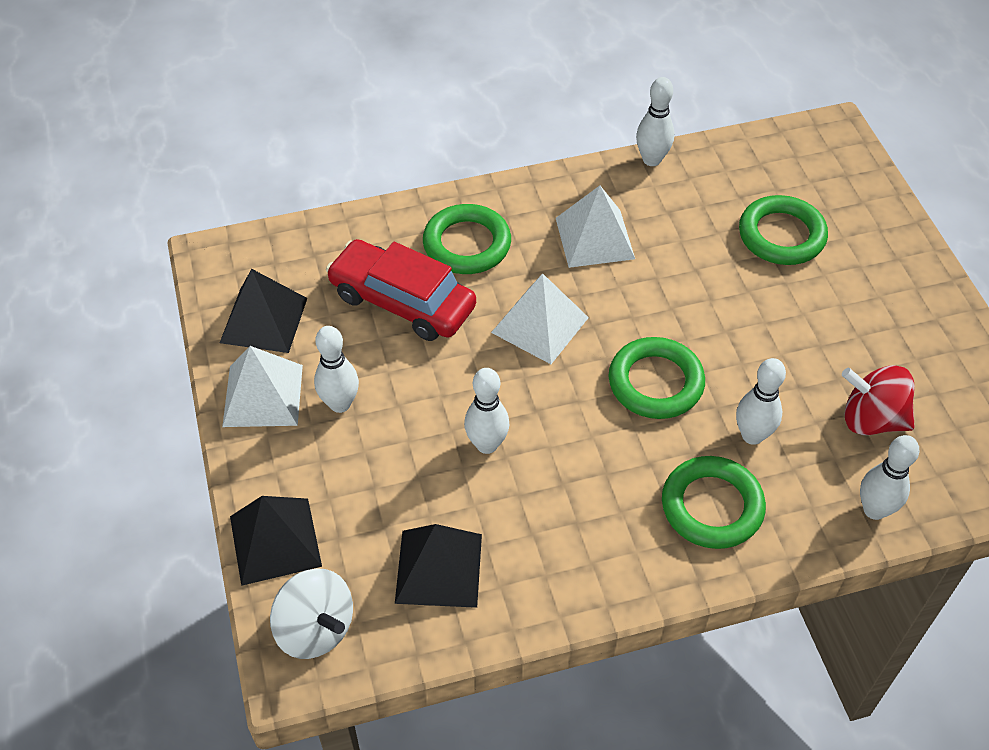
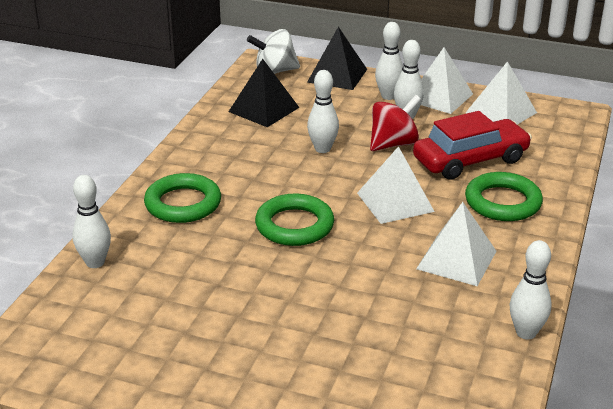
camera: 125 degrees right, 20 degrees down
(263, 320) = (501, 112): black pyramid -> white pyramid
(752, 435) = (208, 243): white bowling pin -> white bowling pin (388, 96)
(781, 235) = (365, 360): green ring -> none
(871, 419) = (152, 301): red spinning top -> red spinning top (393, 144)

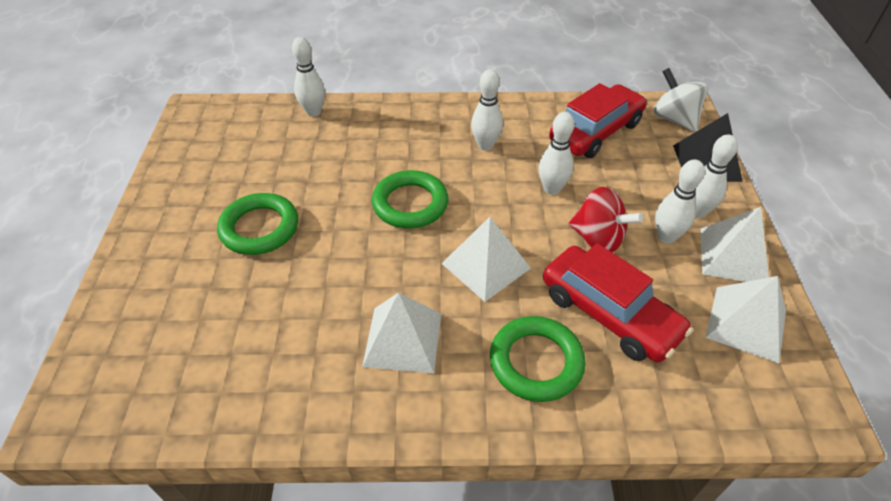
camera: 70 degrees right, 15 degrees up
(183, 204) = (411, 130): green ring -> green ring (259, 228)
(263, 109) = (596, 132): black pyramid -> red car
(526, 333) = (292, 428): white bowling pin -> white bowling pin (485, 145)

